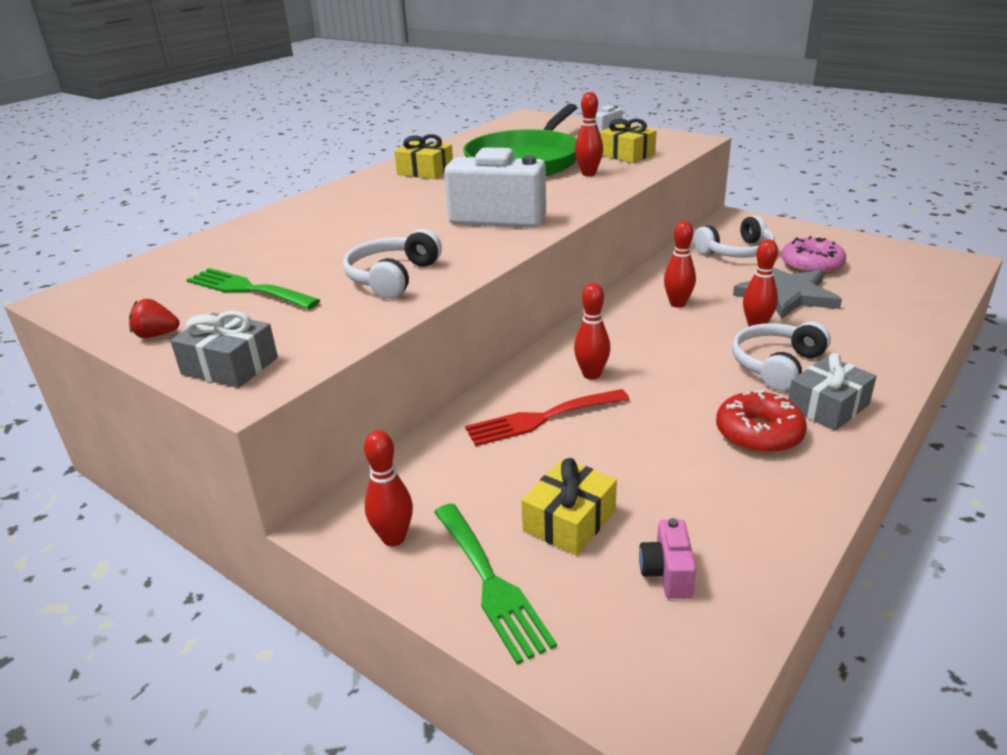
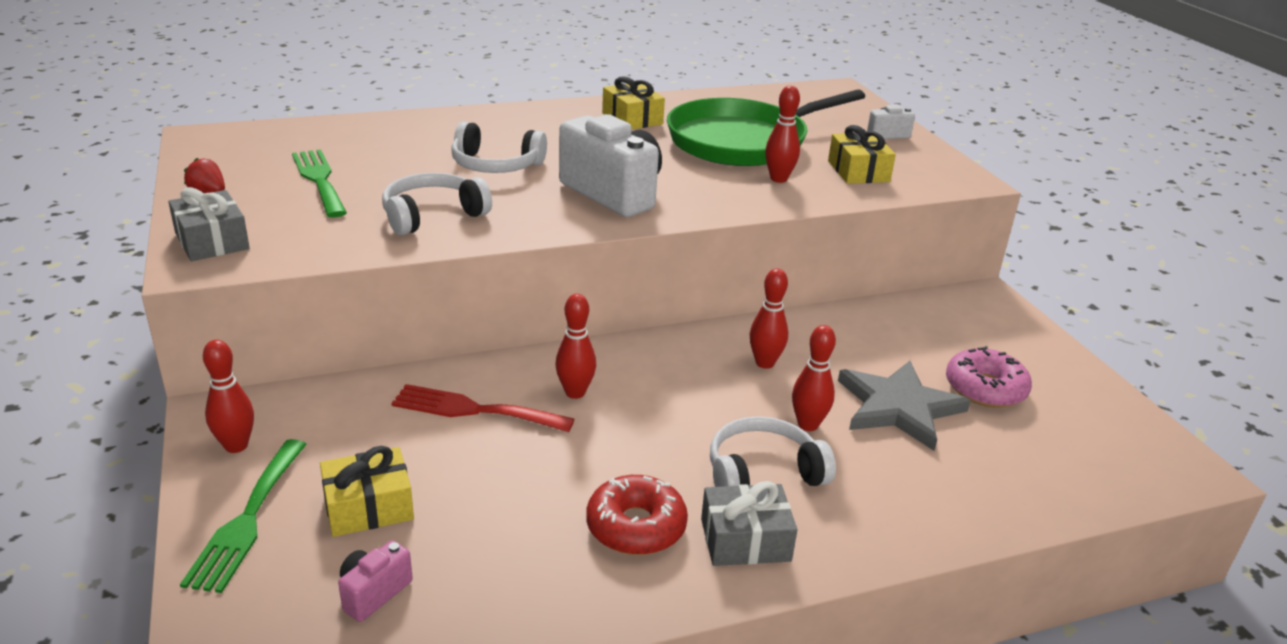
camera: 30 degrees right, 0 degrees up
(736, 251) = (922, 335): white headphones -> white headphones (496, 165)

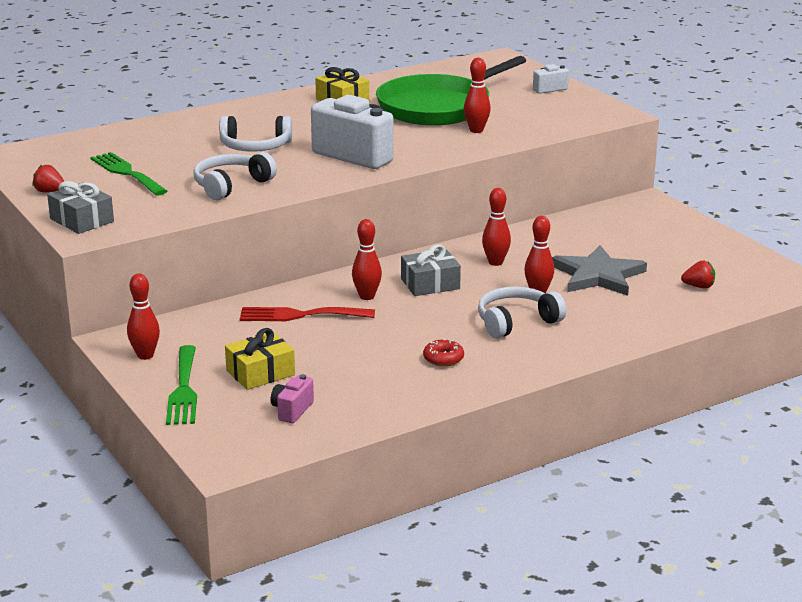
camera: 10 degrees left, 5 degrees down
(636, 526) = (443, 359): red donut -> red donut, size x0.60
(745, 540) = (517, 355): grey gift -> grey gift (430, 284)
(858, 171) = (534, 118): yellow gift -> none
(985, 388) = (656, 257): pink donut -> none
(1040, 451) = (699, 287): none -> red strawberry

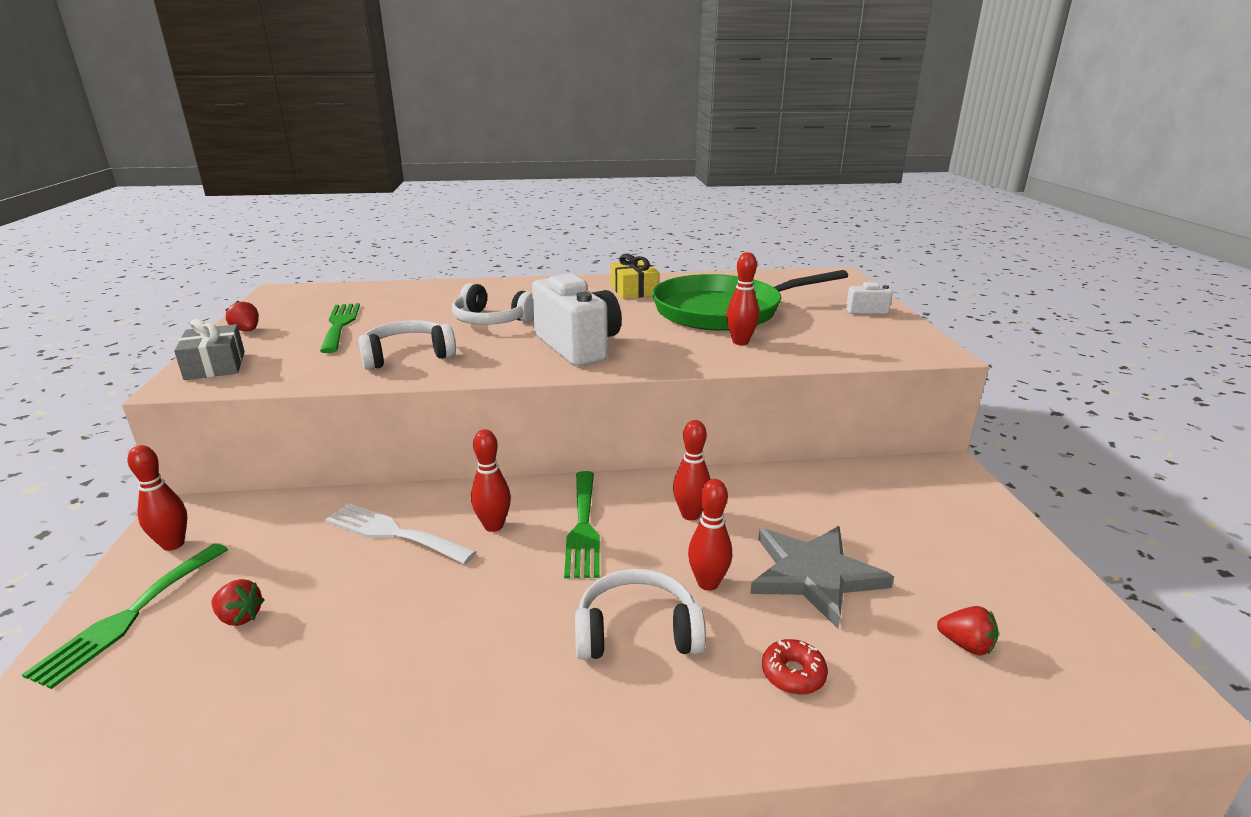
camera: 25 degrees right, 0 degrees up
(260, 373) = (240, 617): yellow gift -> red strawberry
(292, 410) = (180, 711): pink camera -> none
(300, 315) = (393, 533): red fork -> white fork
(430, 284) = (583, 527): grey gift -> green fork
(443, 359) = (475, 675): red donut -> red donut (793, 674)

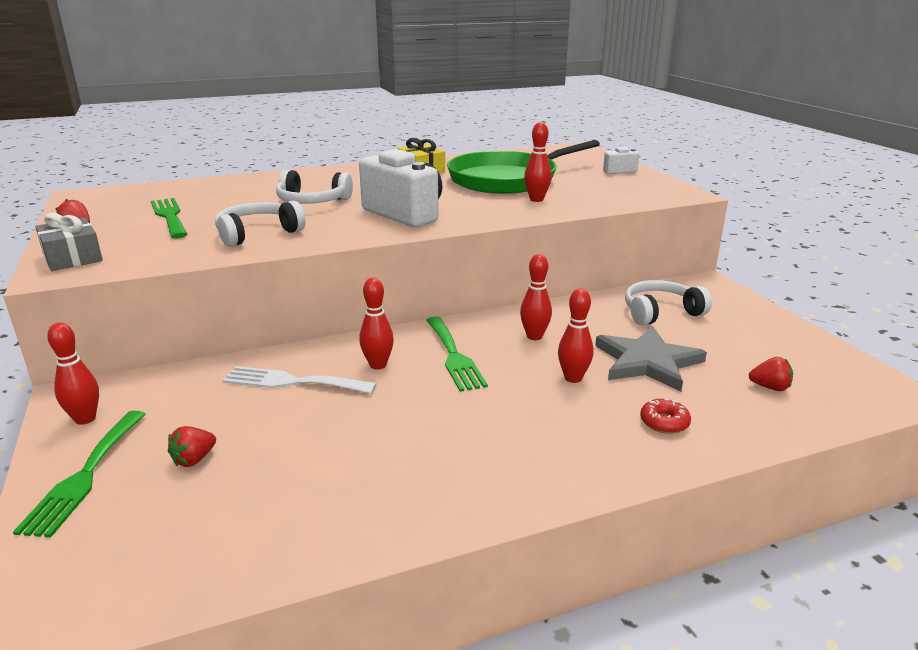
camera: 15 degrees left, 0 degrees up
(240, 617) = (194, 459): red strawberry -> red strawberry turned 120 degrees clockwise
(637, 631) = (537, 416): white headphones -> white headphones (661, 312)

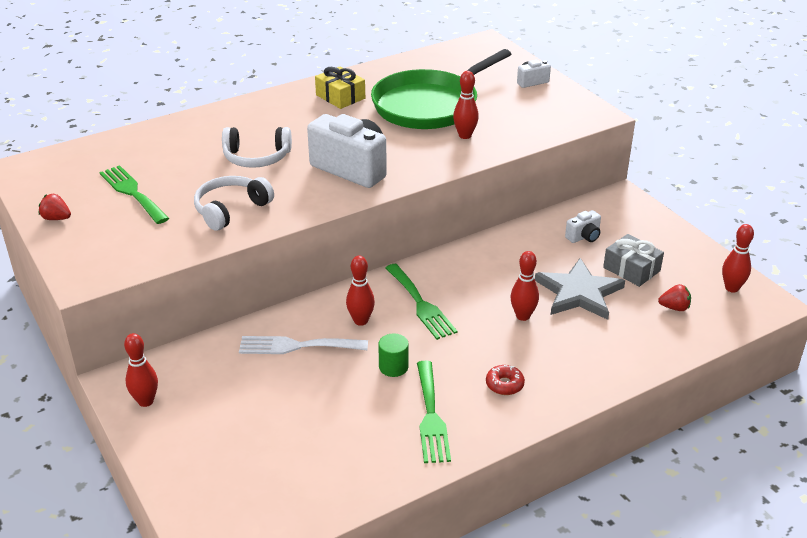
camera: 10 degrees left, 10 degrees up
(72, 257) = (83, 258): grey gift -> grey gift (631, 269)
(85, 475) = (180, 449): green fork -> green fork (431, 416)
(194, 459) = (255, 425): red strawberry -> none
(396, 414) = (393, 367): none -> green cylinder
(534, 336) = (482, 275): red bowling pin -> red bowling pin (731, 288)
(661, 312) = (584, 237): white headphones -> white camera
(664, 422) = (598, 350): red donut -> red donut (504, 384)

